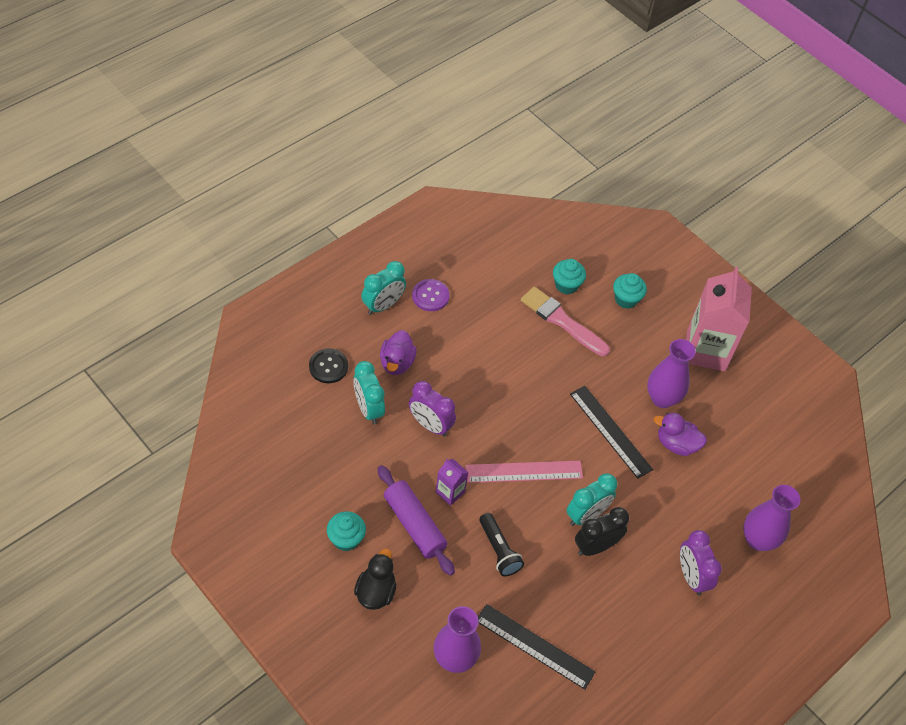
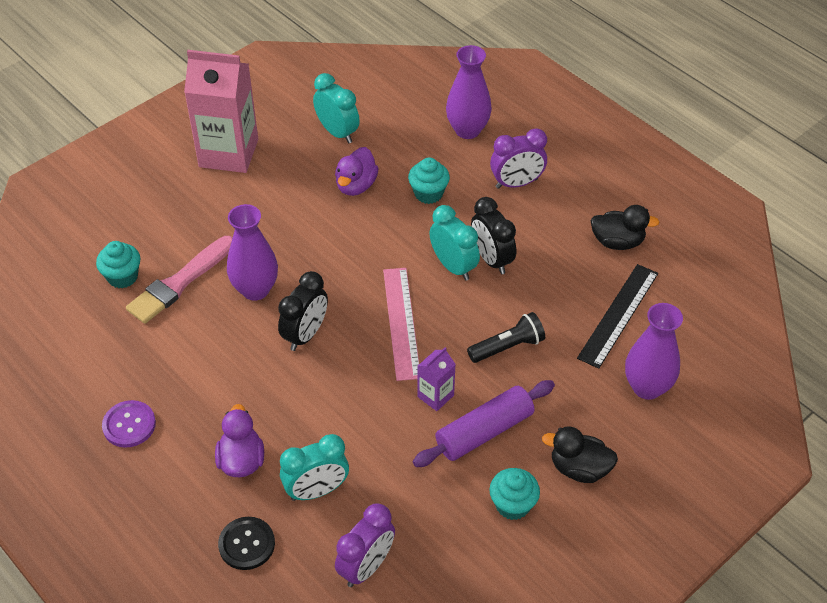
camera: 85 degrees left, 5 degrees down
(383, 305) = (142, 482): turquoise clock -> turquoise clock (337, 132)
(397, 363) = (241, 460): purple duck -> purple duck turned 105 degrees counterclockwise
(430, 425) = (339, 419): purple clock -> purple clock (366, 567)
(511, 404) = (305, 335): none -> black clock
(610, 431) = (341, 241): black ruler -> none
(623, 658) = (617, 242): none -> black duck
(626, 299) = (150, 219): turquoise cupcake -> turquoise cupcake (428, 193)
(662, 398) = (295, 194): purple vase -> purple vase (255, 289)

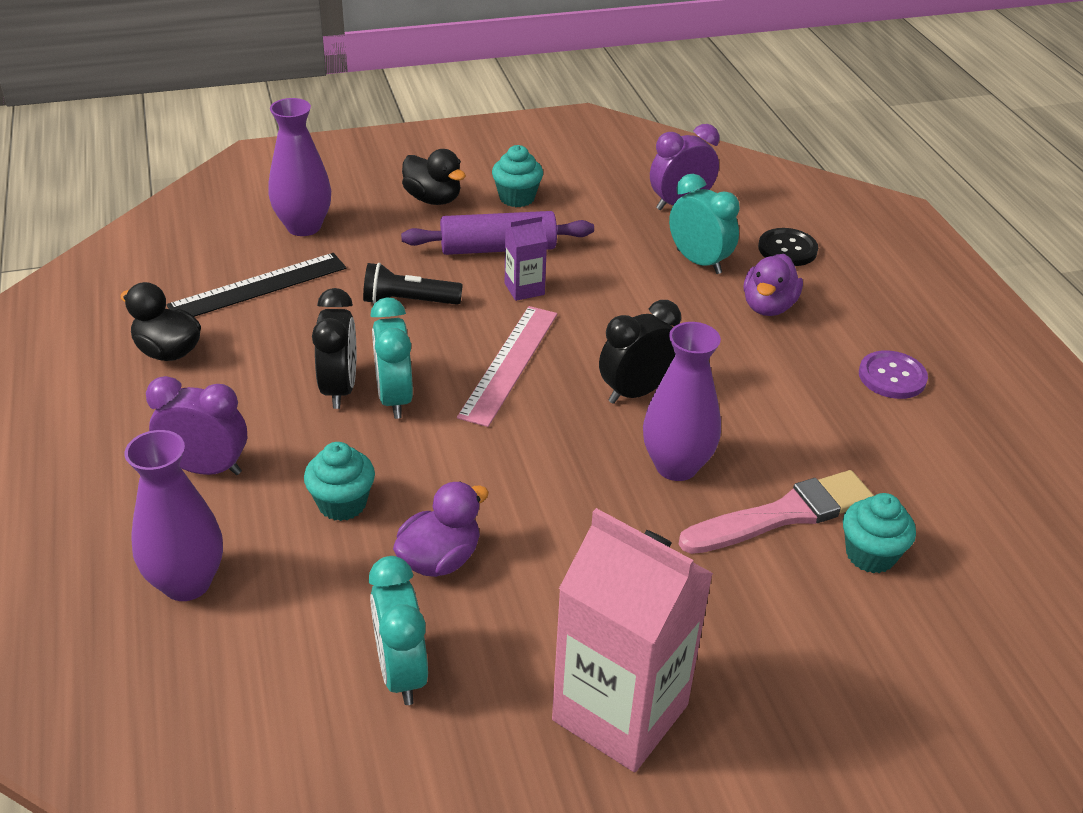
camera: 155 degrees left, 10 degrees down
(316, 491) = (699, 262): turquoise clock -> turquoise clock turned 45 degrees clockwise

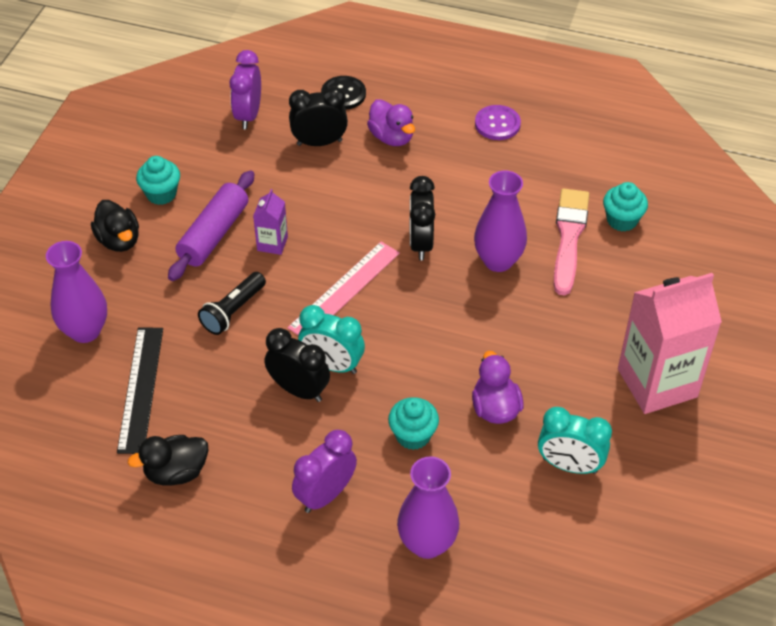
camera: 55 degrees left, 10 degrees up
(433, 199) = (119, 240): black duck -> black duck turned 75 degrees clockwise
(509, 364) = (345, 290): pink ruler -> pink ruler turned 75 degrees clockwise
(699, 262) = (319, 142): turquoise clock -> black clock

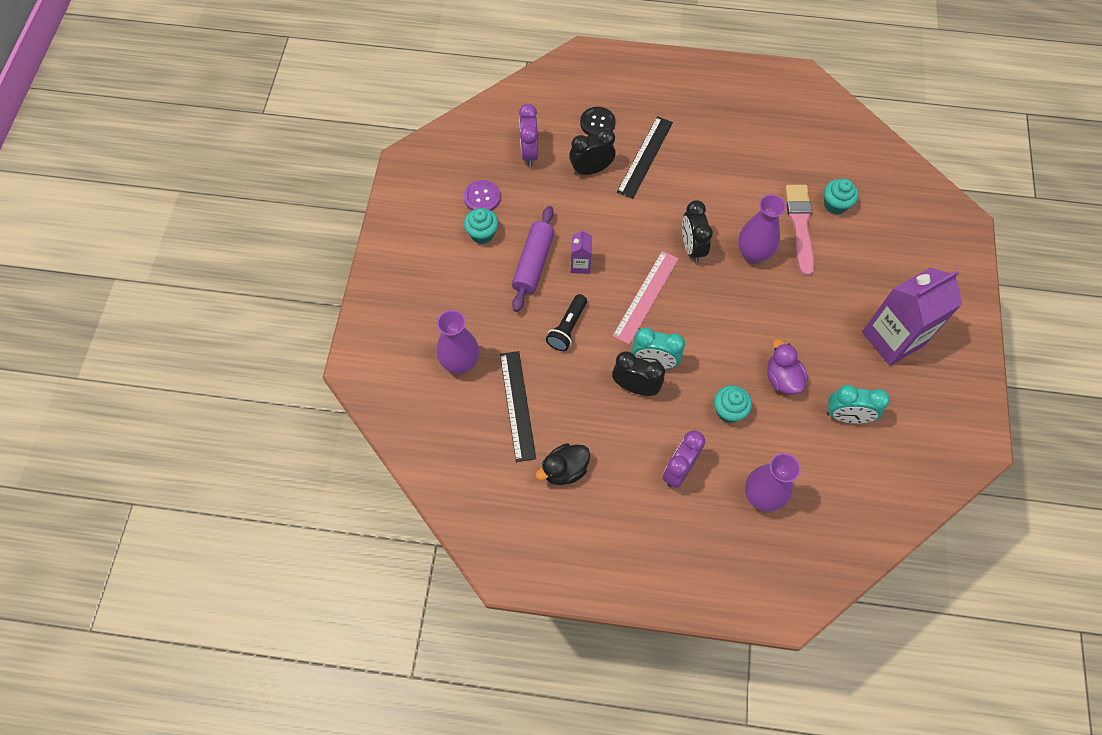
camera: 10 degrees left, 15 degrees up
(119, 240) = (462, 280): black duck -> none
(392, 137) = (645, 157): purple duck -> black ruler
(497, 124) = (722, 133): purple button -> purple button (482, 197)
(657, 383) = (892, 339): pink carton -> purple carton

